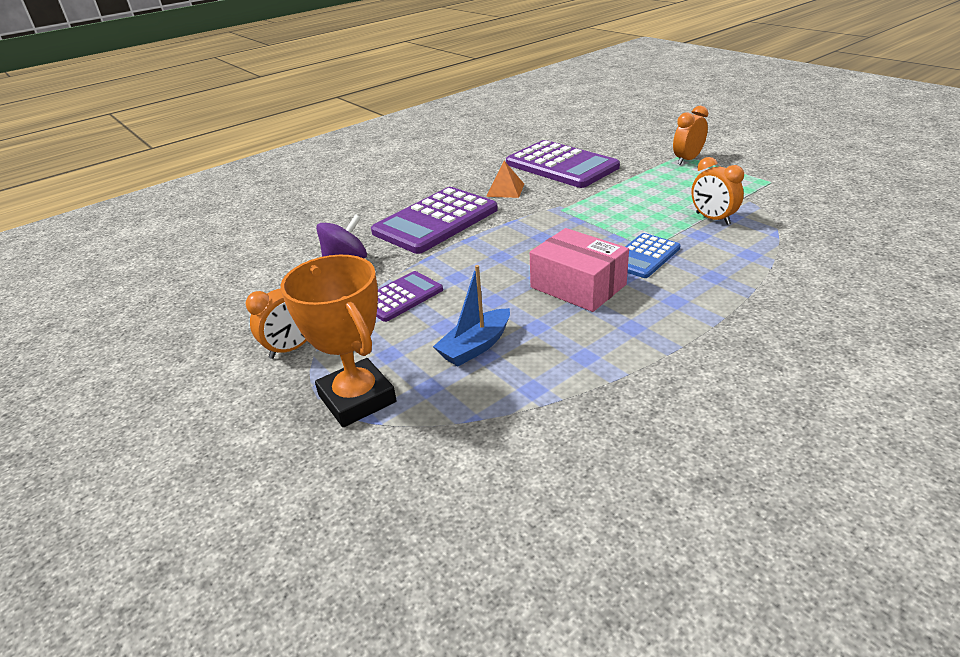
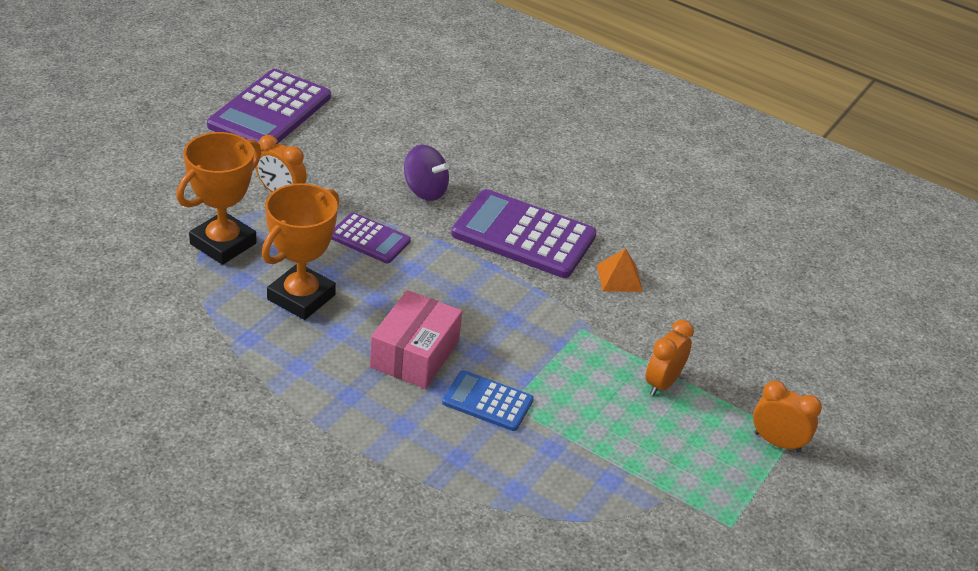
camera: 65 degrees right, 5 degrees up
(475, 346) = (301, 297): blue boat -> orange trophy
(561, 165) = (710, 319): purple calculator -> purple calculator (270, 111)
(712, 219) = (597, 461): orange clock -> orange clock (662, 383)

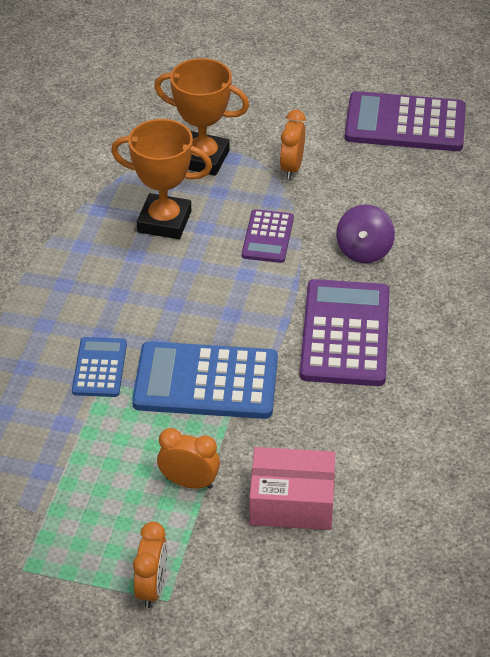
camera: 75 degrees right, 5 degrees up
(415, 354) = (133, 307): pink box -> pink box (292, 502)
(542, 336) = (206, 382): none -> blue calculator
(619, 278) = (327, 418): orange pyramid -> none

